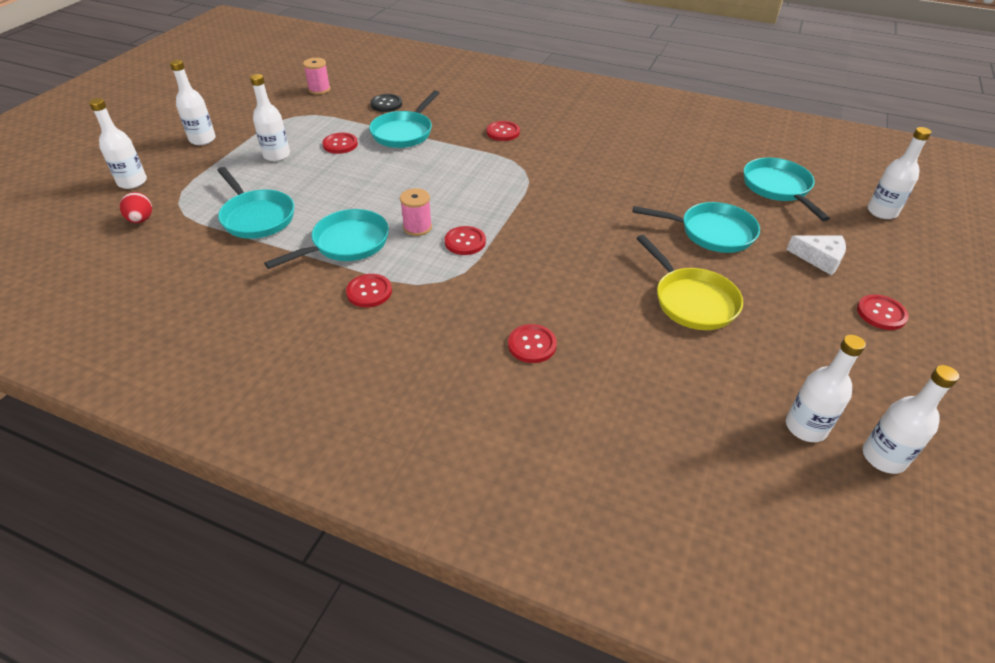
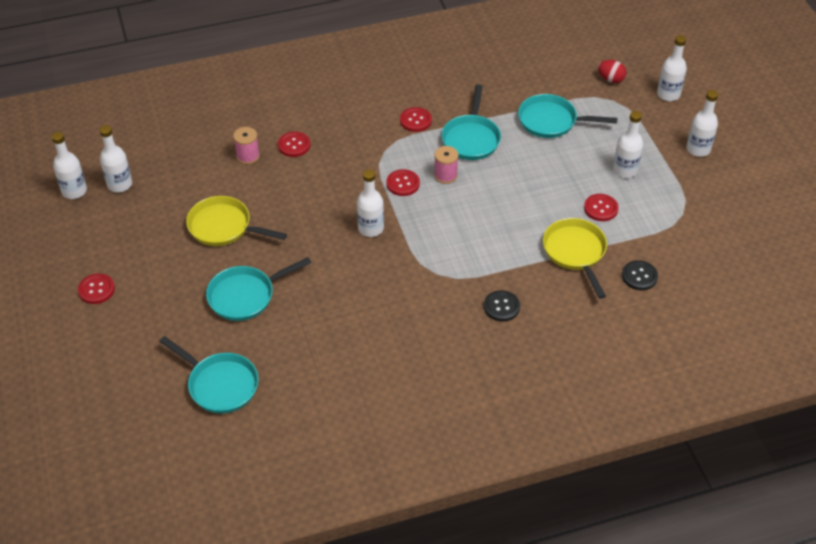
camera: 140 degrees right, 5 degrees up
(319, 89) = (720, 256): pink spool -> pink spool (248, 156)
(404, 132) = (575, 252): turquoise pan -> yellow pan
(503, 132) = (501, 307): red button -> black button
(819, 258) = (154, 318): white cheese -> none
(882, 212) = (120, 408): white bottle -> white bottle (371, 228)

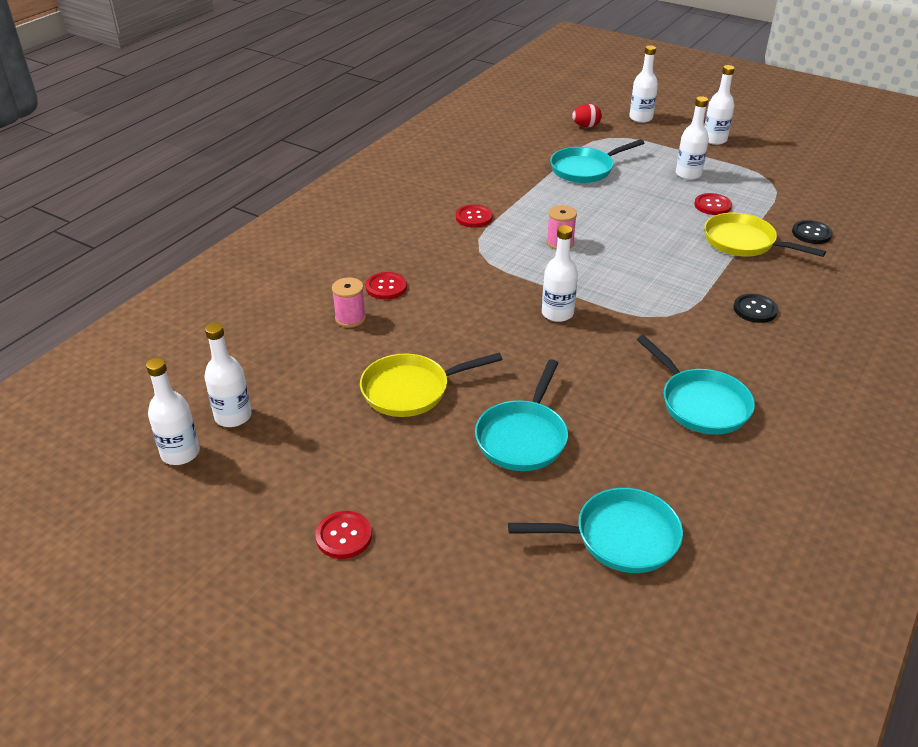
camera: 40 degrees left, 10 degrees down
(403, 184) = (533, 266): red button -> none
(471, 138) = (540, 208): turquoise pan -> turquoise pan (700, 404)

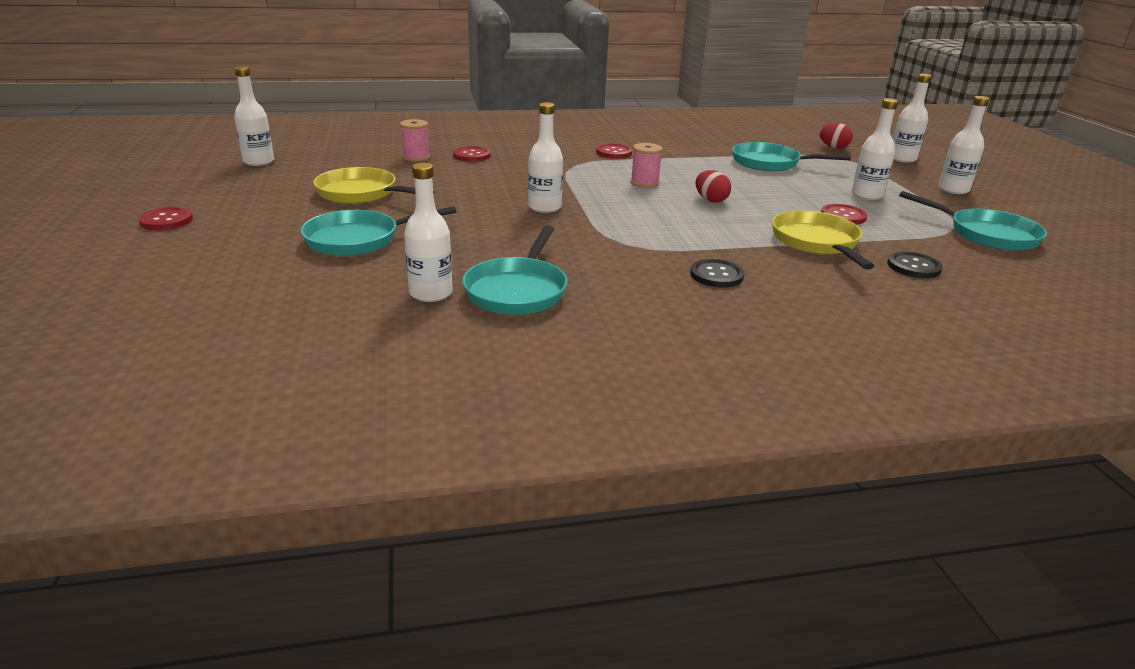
camera: 45 degrees right, 10 degrees down
(180, 453) = (203, 161): white bottle -> white bottle (431, 293)
(619, 537) = (272, 307): turquoise pan -> turquoise pan (987, 235)
(627, 236) = (710, 200): none -> red egg

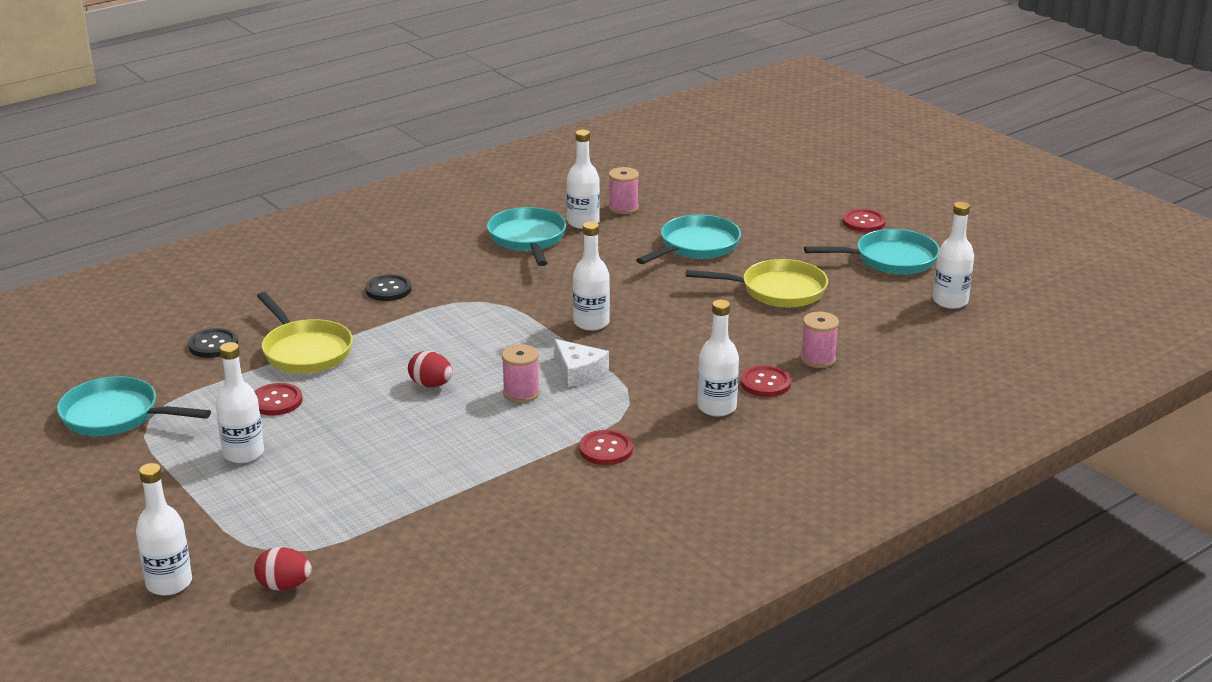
camera: 155 degrees right, 0 degrees up
(358, 299) = (623, 208): none -> pink spool
(590, 184) = (578, 371): none -> white cheese
(770, 163) = (380, 494): turquoise pan -> turquoise pan (890, 259)
(953, 189) = (117, 506): white bottle -> white bottle (717, 407)

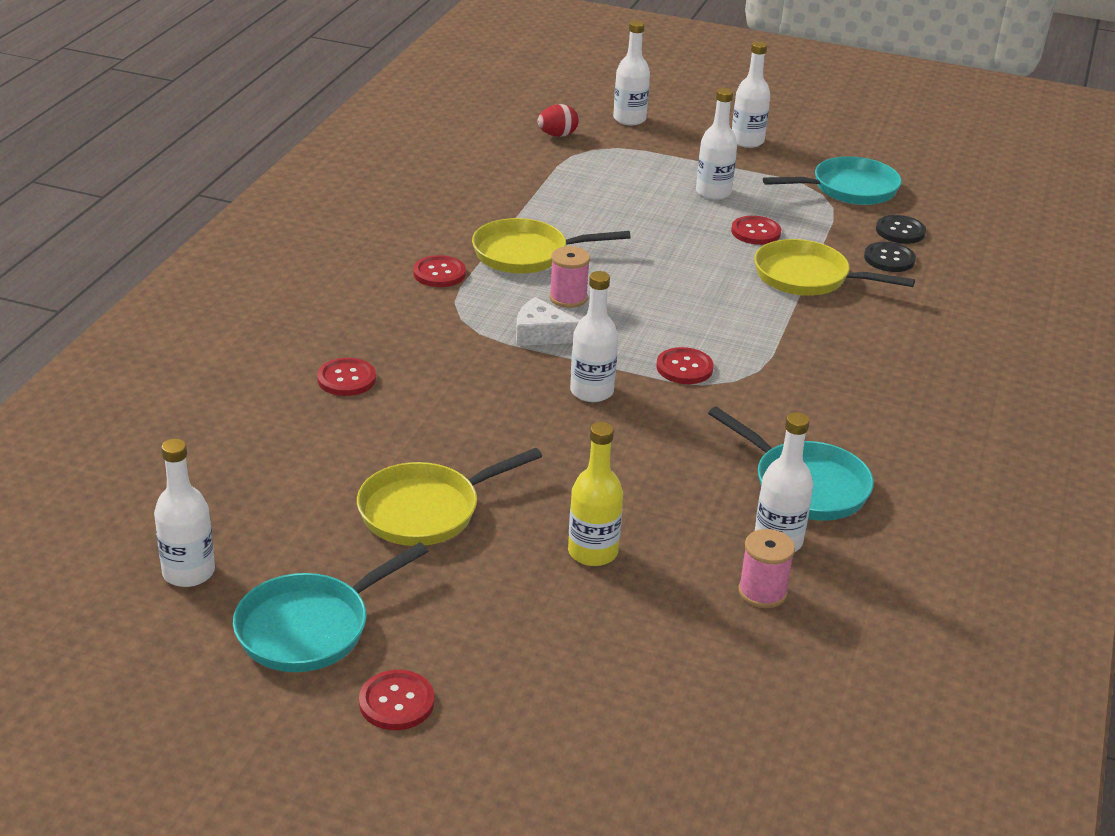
camera: 145 degrees right, 5 degrees up
(388, 289) = (842, 362): black button -> black button (900, 231)
(431, 385) = (655, 282): red egg -> none
(504, 318) = (684, 368): none -> red button
(506, 444) = (526, 254): none -> yellow pan
(696, 246) = (592, 552): turquoise pan -> yellow bottle
(717, 407) = (375, 339): white bottle -> white bottle (747, 141)
(818, 359) = (310, 425): pink spool -> none

